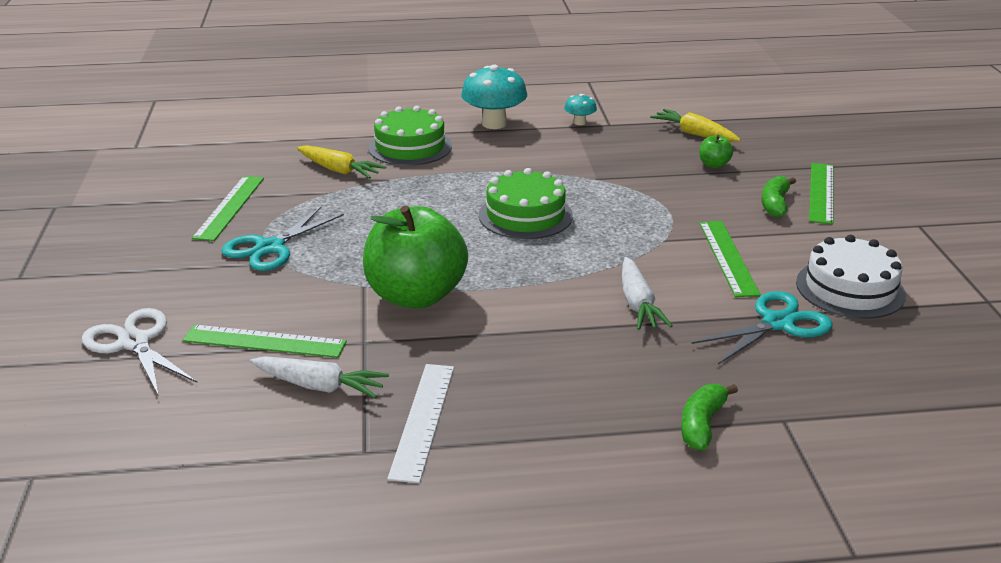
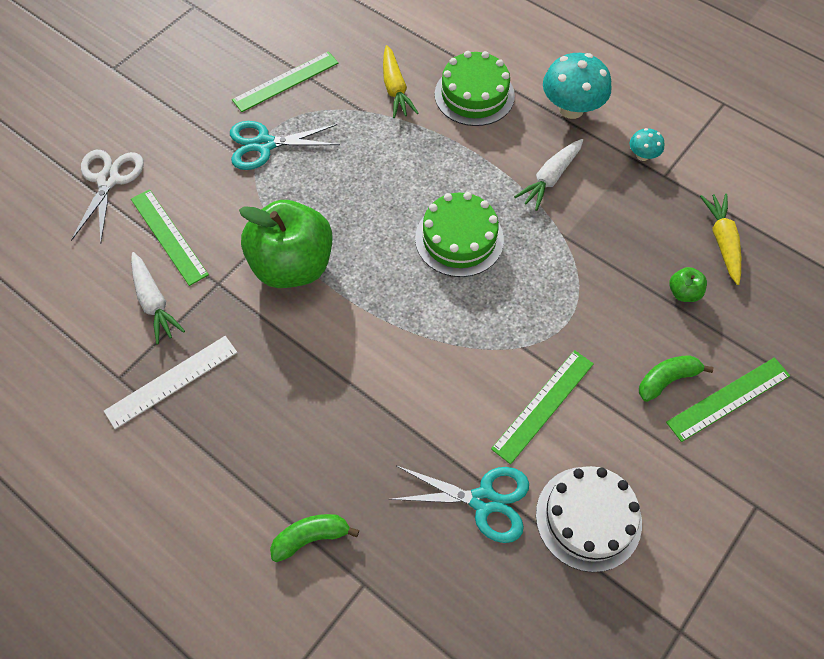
camera: 45 degrees right, 30 degrees up
(638, 304) = (416, 396): white carrot -> white carrot (550, 179)

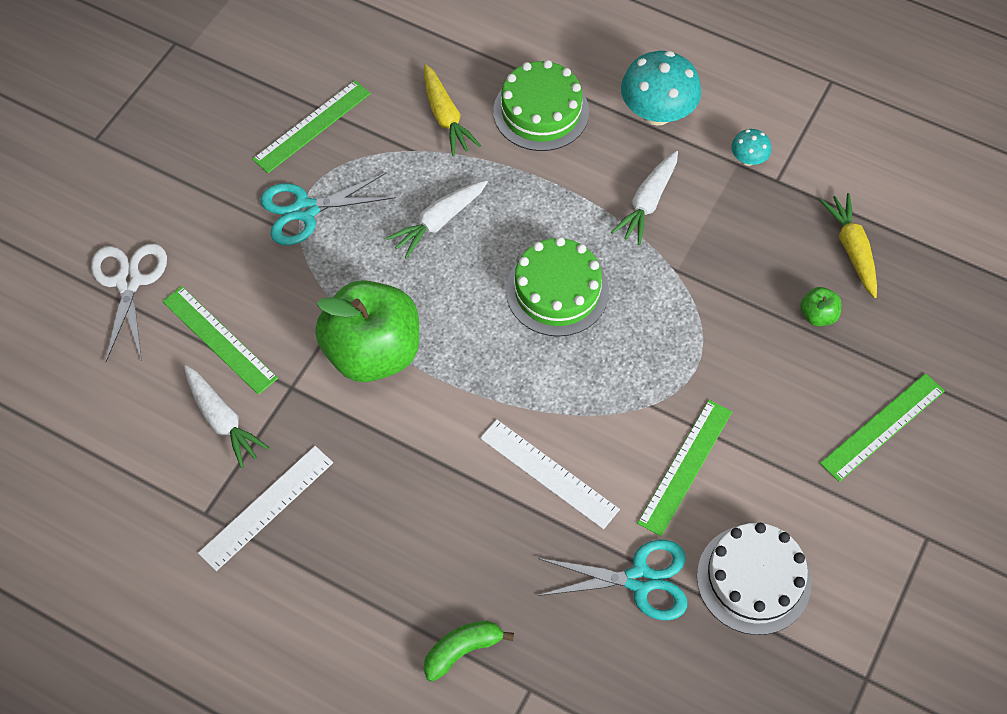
camera: 10 degrees left, 0 degrees up
(371, 169) = (438, 222): none -> white carrot
(420, 392) = (548, 474): none -> white ruler
(666, 380) = (813, 416): green banana -> none

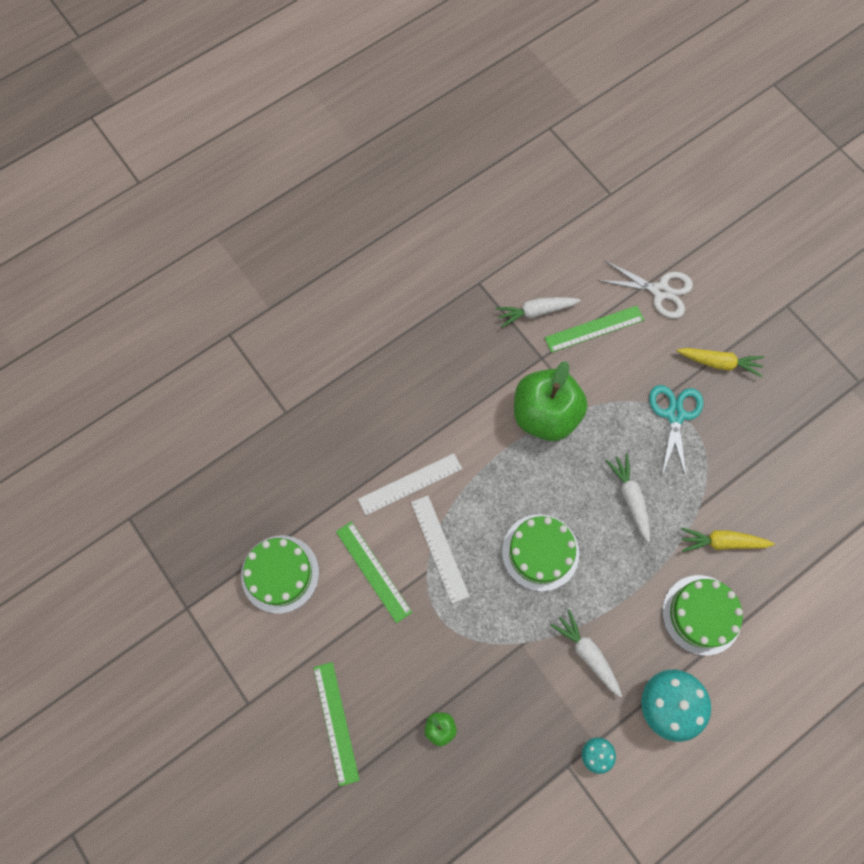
camera: 115 degrees right, 10 degrees up
(266, 507) = (466, 316): white ruler -> white ruler (439, 548)
(312, 126) = (747, 446): green ruler -> none
(462, 650) = (326, 386): green banana -> none
(640, 580) = (315, 505): turquoise scissors -> none
(753, 579) = (280, 574): white cake -> green cake
(851, 249) = (483, 789): yellow carrot -> yellow carrot (719, 363)

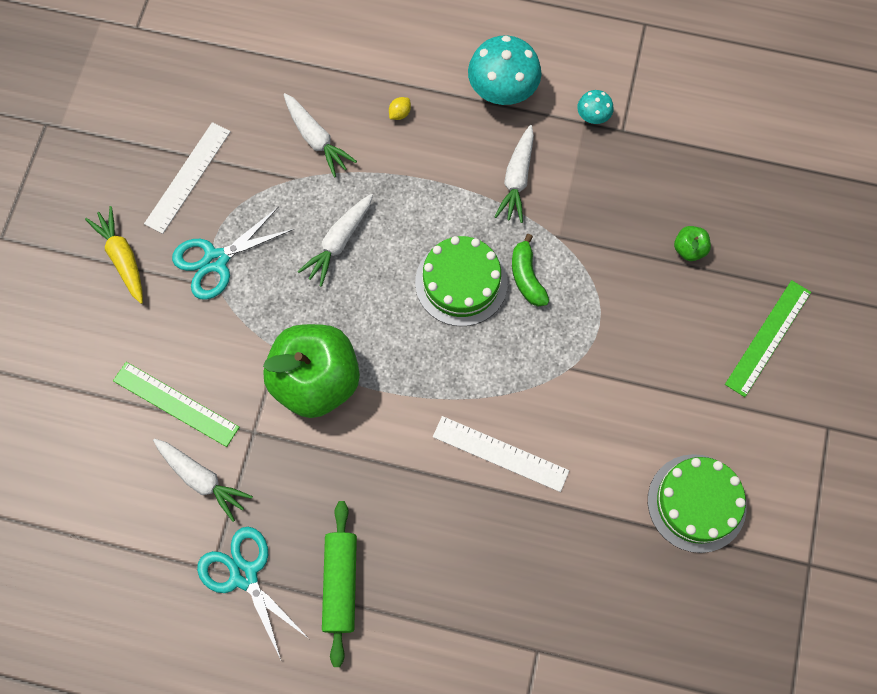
camera: 130 degrees left, 0 degrees up
(373, 571) = (614, 417): green ruler -> none
(413, 340) = (340, 583): none -> green rolling pin
(439, 548) = (538, 374): white ruler -> white ruler (187, 177)
(461, 296) = (244, 575): none -> turquoise scissors
(510, 598) = (527, 277): none -> green banana
(660, 291) = (76, 369): white scissors -> none
(701, 614) = (399, 113): green cake -> yellow lemon
(721, 542) = (316, 139): yellow carrot -> white carrot

